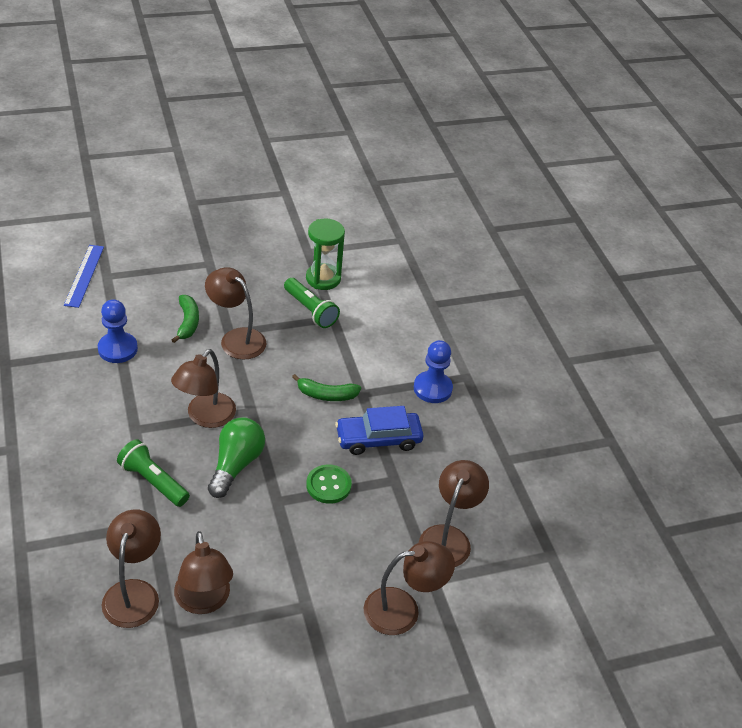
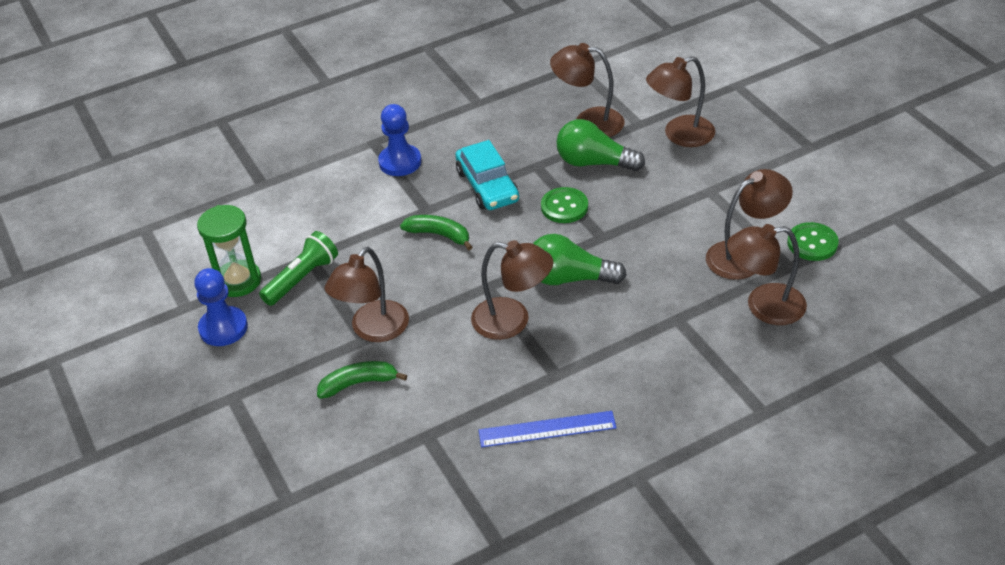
camera: 95 degrees left, 0 degrees up
(84, 275) = (292, 527): blue ruler -> blue ruler (547, 429)
(117, 349) = (430, 436): blue pawn -> blue pawn (223, 328)
(153, 481) = (623, 335): green flashlight -> none
(194, 666) = (812, 243): none -> green button
(326, 395) = (439, 235): green banana -> green banana turned 60 degrees counterclockwise
(378, 439) = (487, 186): blue car -> turquoise car
(383, 524) = (594, 163): none -> green light bulb
(403, 609) = (679, 135): brown lamp -> brown lamp turned 90 degrees counterclockwise

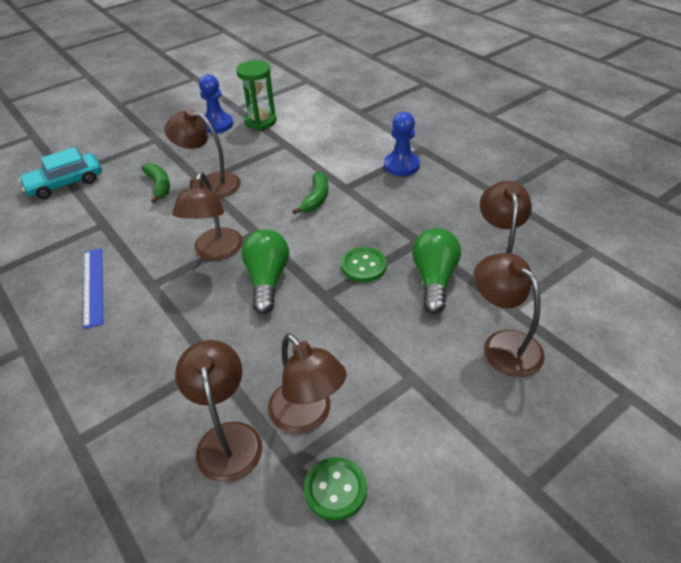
camera: 80 degrees right, 0 degrees up
(302, 278) = (263, 145): green flashlight -> none
(487, 186) = (382, 215): turquoise car -> turquoise car (65, 183)

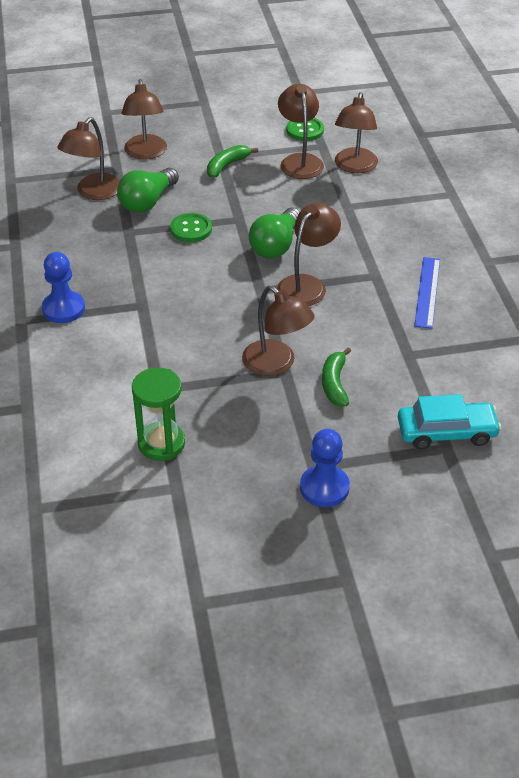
camera: 155 degrees left, 0 degrees up
(217, 124) = (221, 462): blue pawn -> blue pawn (324, 487)
(316, 198) = (180, 304): green banana -> green banana (227, 165)

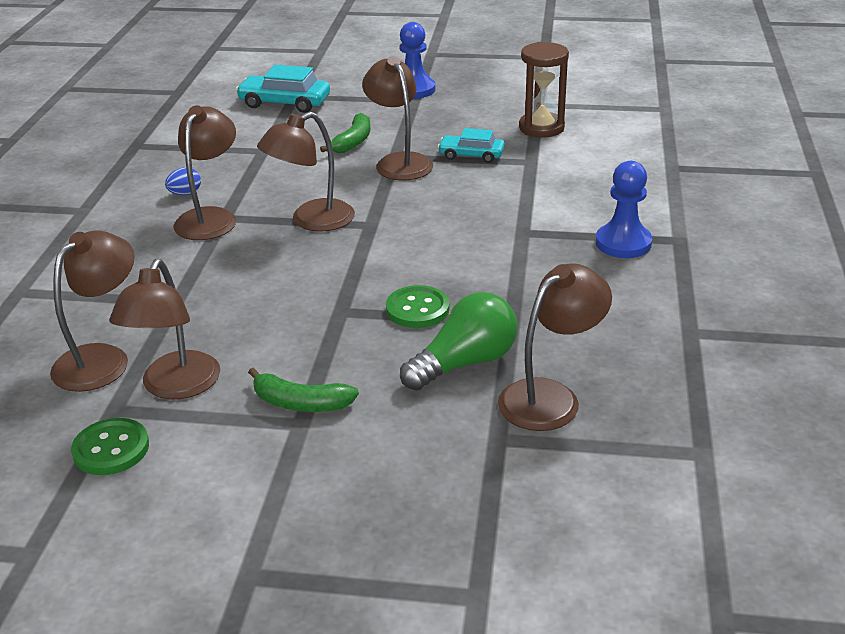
camera: 160 degrees left, 10 degrees down
(146, 153) = (431, 460): brown lamp -> brown lamp (210, 217)
(161, 443) = (541, 128): green hourglass -> brown hourglass
(215, 387) = (471, 155): none -> turquoise car
(227, 165) = (301, 403): green banana -> green banana turned 45 degrees clockwise
(276, 245) = (315, 268): green light bulb -> none
(427, 292) = (185, 194): blue ruler -> blue egg

